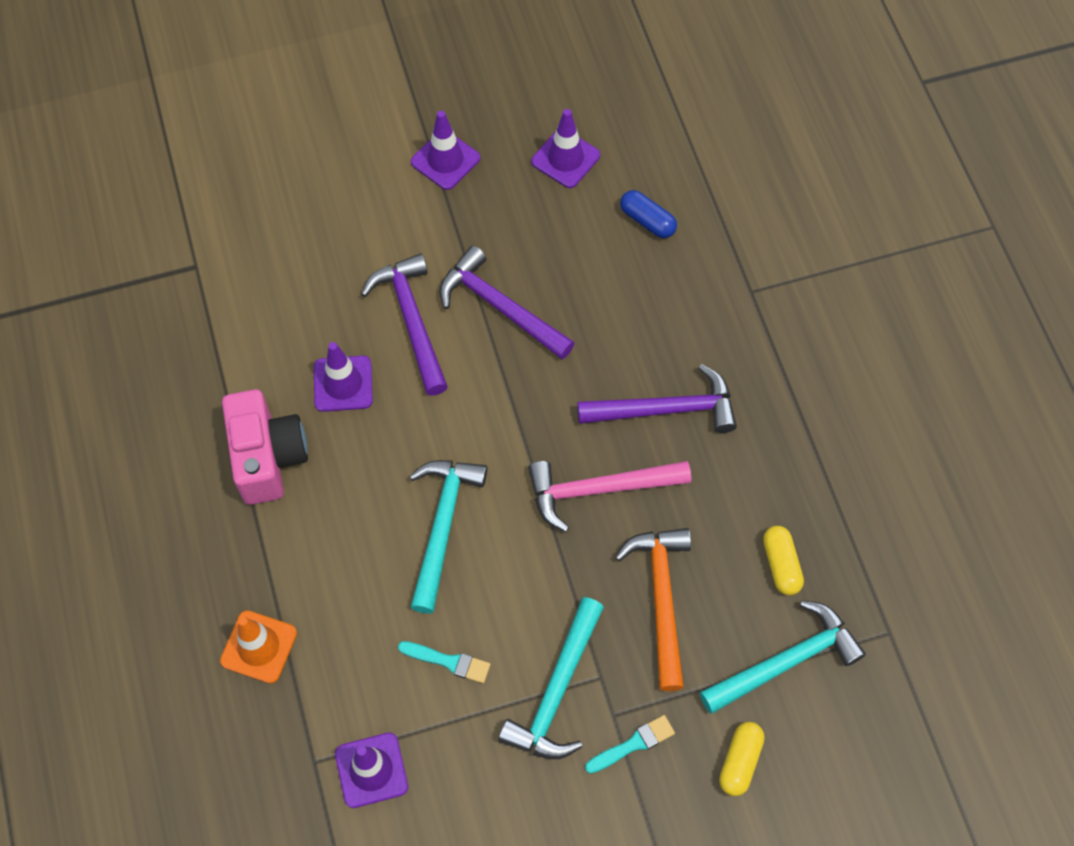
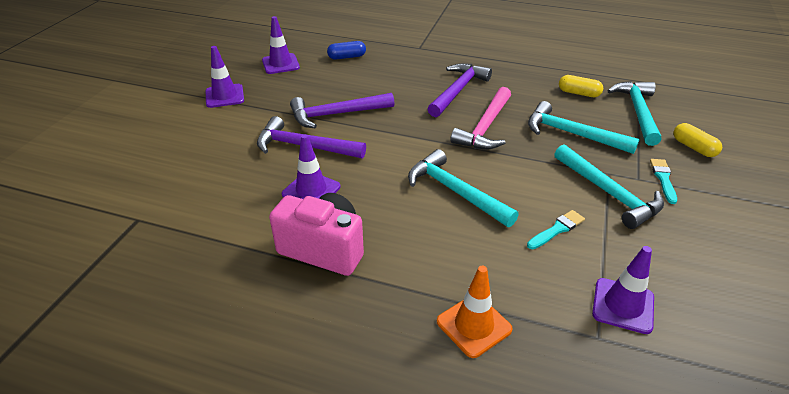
camera: 55 degrees left, 25 degrees down
(661, 599) = (572, 134): orange hammer -> turquoise hammer

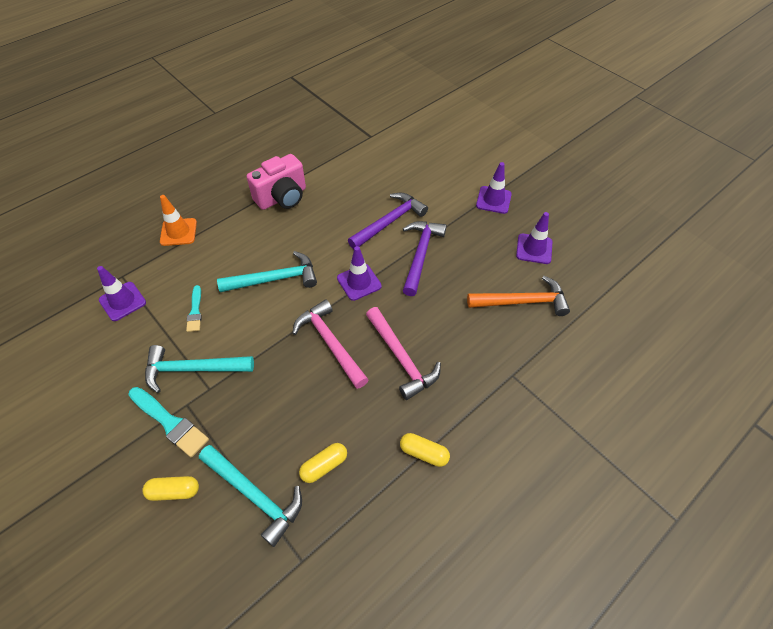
camera: 120 degrees right, 15 degrees up
(311, 190) = (337, 209): purple traffic cone -> purple traffic cone (359, 282)
(347, 57) = (522, 302): blue capsule -> orange hammer
(458, 91) = (401, 358): purple hammer -> pink hammer
(517, 62) = (424, 453): none -> yellow capsule
(572, 134) = (272, 403): turquoise hammer -> none
(663, 179) = (170, 422): turquoise brush -> turquoise brush, size x1.64

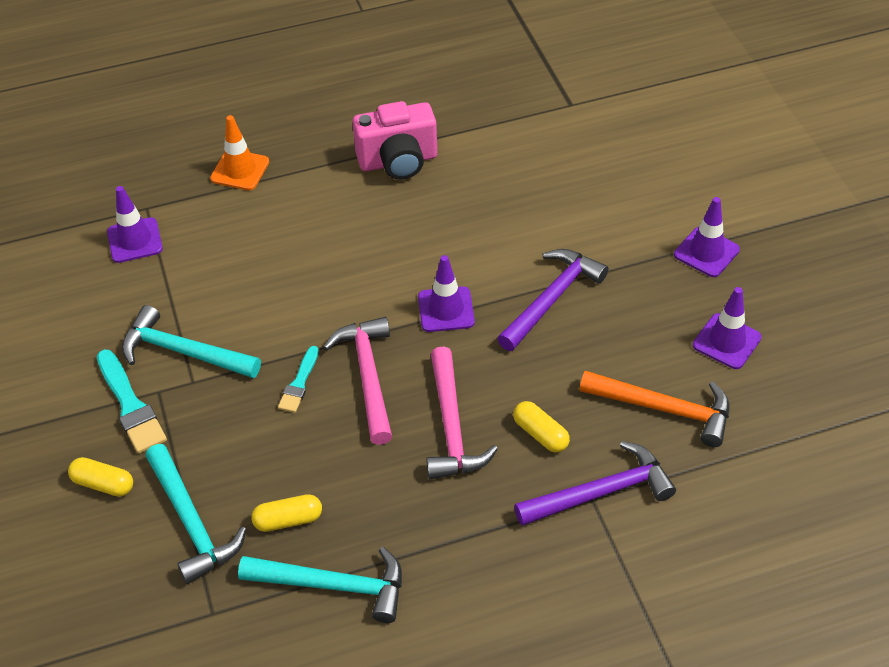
camera: 25 degrees right, 5 degrees down
(195, 311) = (217, 281): turquoise brush -> turquoise brush (299, 383)
(275, 279) = (336, 271): turquoise hammer -> turquoise hammer (333, 586)
(389, 222) = (532, 239): purple hammer -> purple hammer (601, 492)
(424, 453) = (419, 551): yellow capsule -> yellow capsule (540, 434)

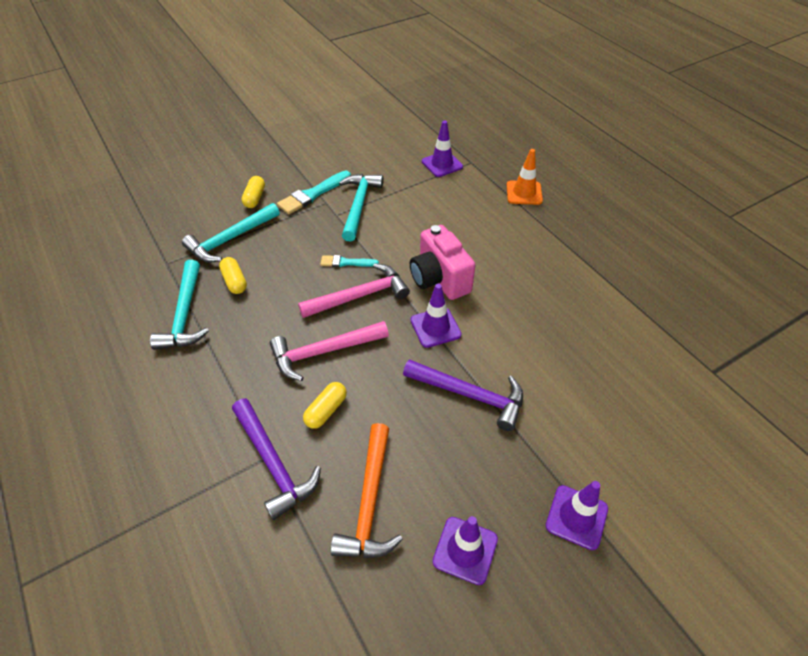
camera: 75 degrees right, 0 degrees up
(398, 161) = (576, 270): pink camera -> pink camera (439, 279)

